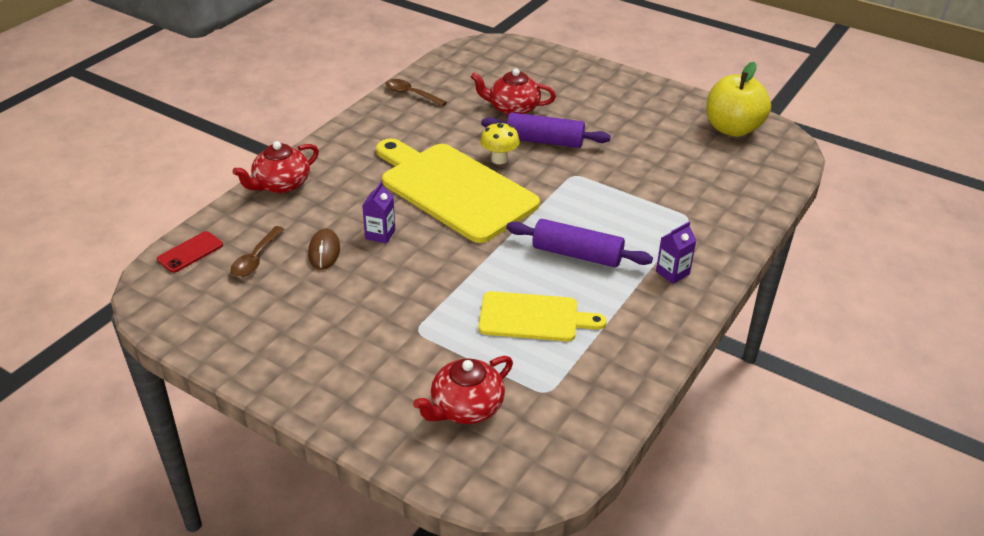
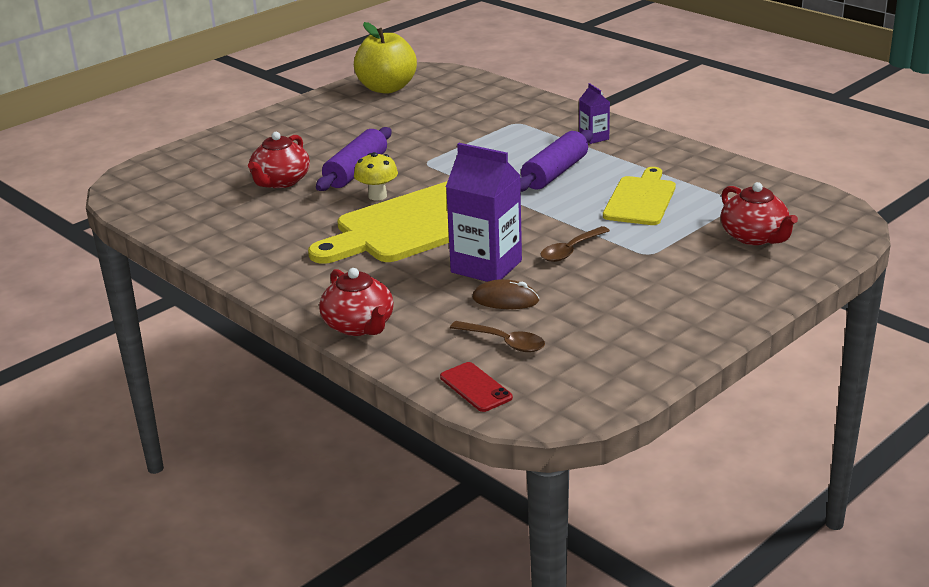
camera: 75 degrees left, 10 degrees down
(380, 234) = (486, 266): purple carton -> purple carton, size x1.99
(411, 94) = (205, 237): brown spoon -> brown spoon (570, 250)

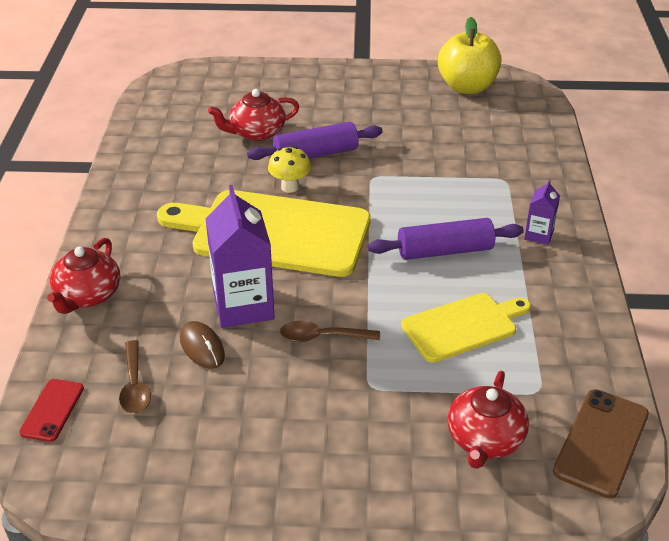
camera: 45 degrees right, 10 degrees up
(809, 203) = (601, 442): none -> brown phone

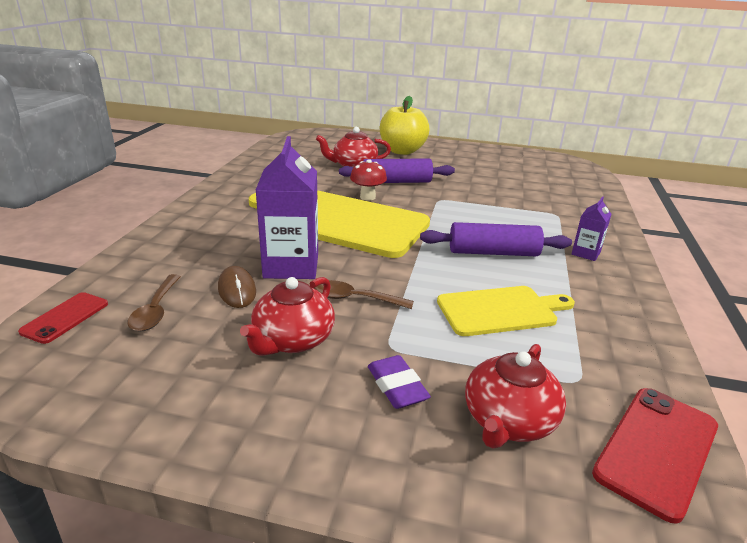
camera: 10 degrees right, 10 degrees down
(87, 295) = (160, 240): red teapot -> red teapot (292, 340)
(290, 187) = (367, 197): yellow mushroom -> red mushroom
(387, 425) = (397, 386): none -> purple eraser
(467, 87) = (530, 161): yellow apple -> yellow apple (402, 151)
(601, 442) = (657, 449): brown phone -> red phone

